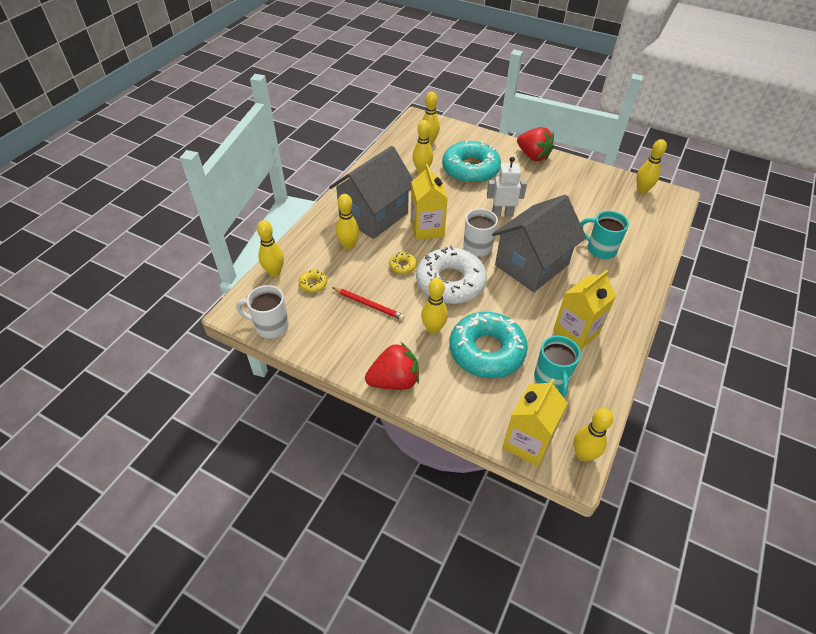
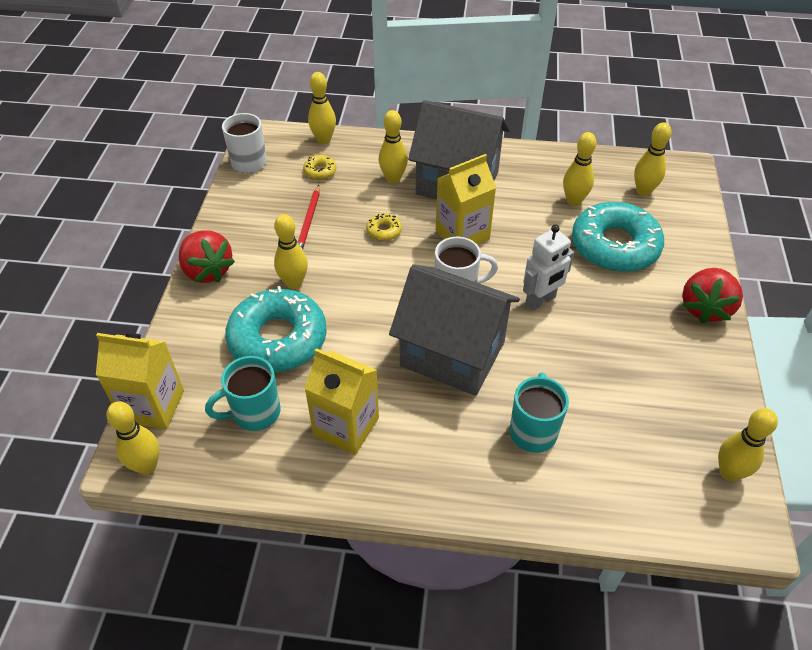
camera: 70 degrees right, 0 degrees up
(450, 282) = (377, 279): white donut -> none
(502, 213) = (540, 301): white robot -> white robot turned 75 degrees clockwise

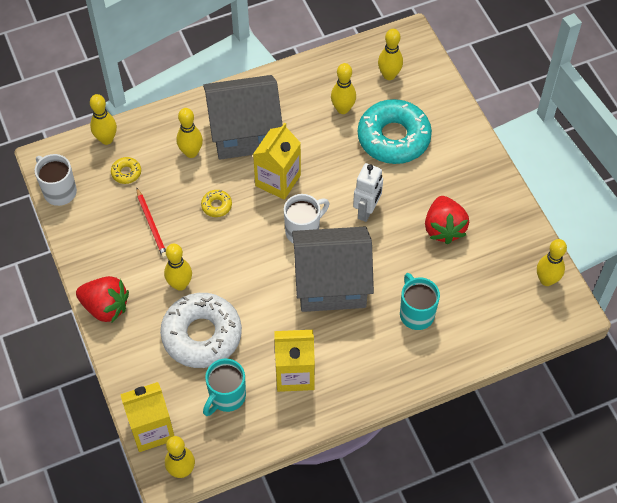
camera: 30 degrees left, 10 degrees up
(278, 339) = (202, 335): turquoise donut -> white donut
(705, 308) = (479, 162): red strawberry -> red strawberry (444, 228)

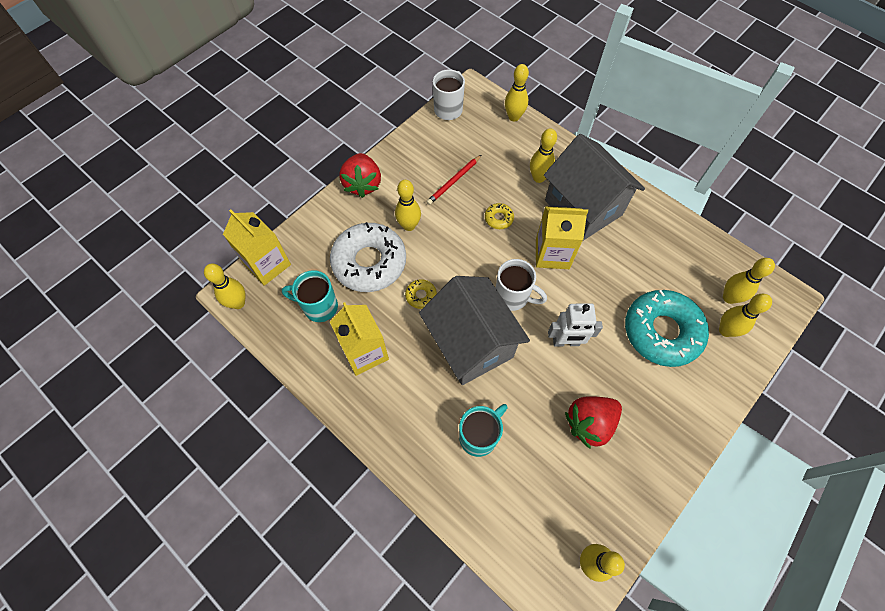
camera: 65 degrees right, 5 degrees up
(126, 173) = (491, 143): yellow donut -> yellow donut (421, 296)
(343, 109) = (662, 274): yellow bowling pin -> yellow bowling pin (725, 330)

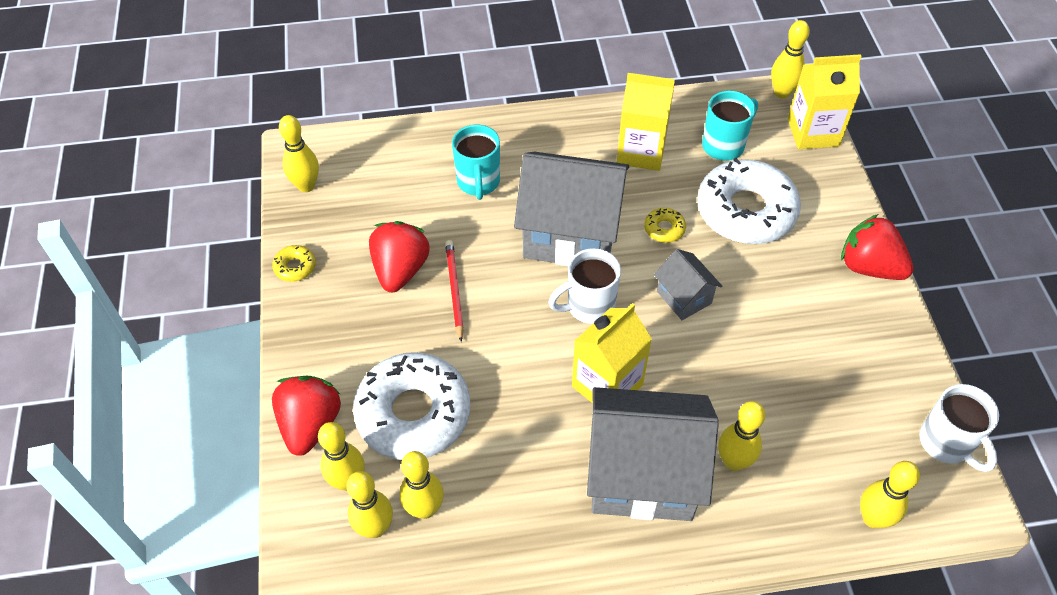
camera: 130 degrees right, 10 degrees down
(409, 225) = (768, 274): yellow bowling pin -> yellow bowling pin (425, 509)
(454, 181) = (802, 360): red pencil -> red pencil (454, 290)
(462, 255) = (684, 297): none -> grey house
(498, 218) = (705, 368): yellow donut -> yellow donut (295, 267)
(566, 342) = (493, 314): white robot -> none
(662, 332) = (413, 413): turquoise donut -> white donut
(723, 378) = (310, 424): none -> red strawberry

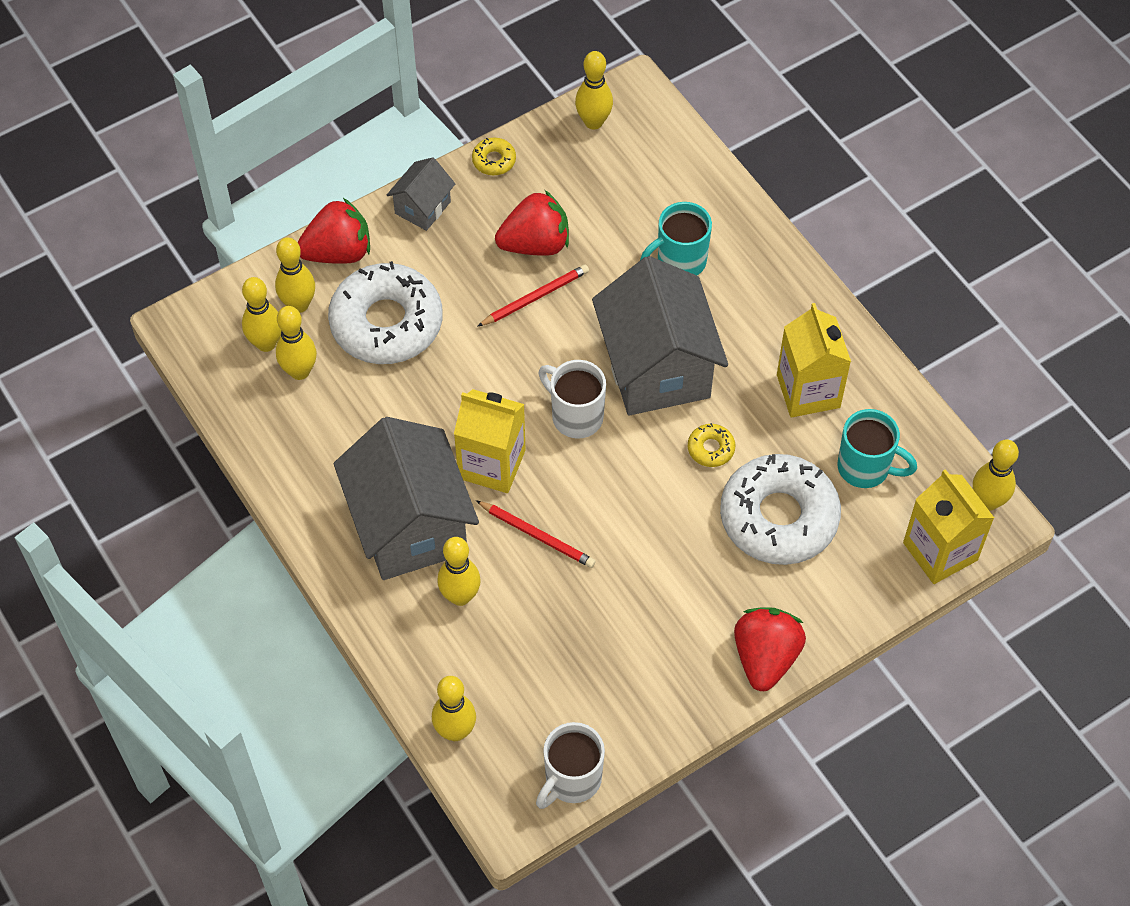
camera: 65 degrees right, 5 degrees up
(684, 297) = (630, 495): grey house -> grey house (422, 207)
(695, 378) = (537, 535): none -> red pencil

